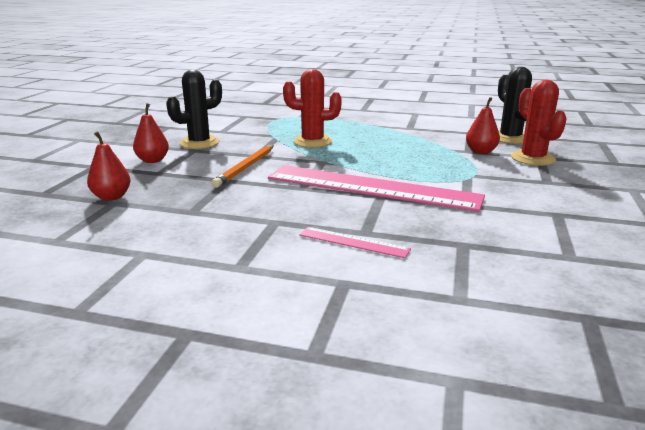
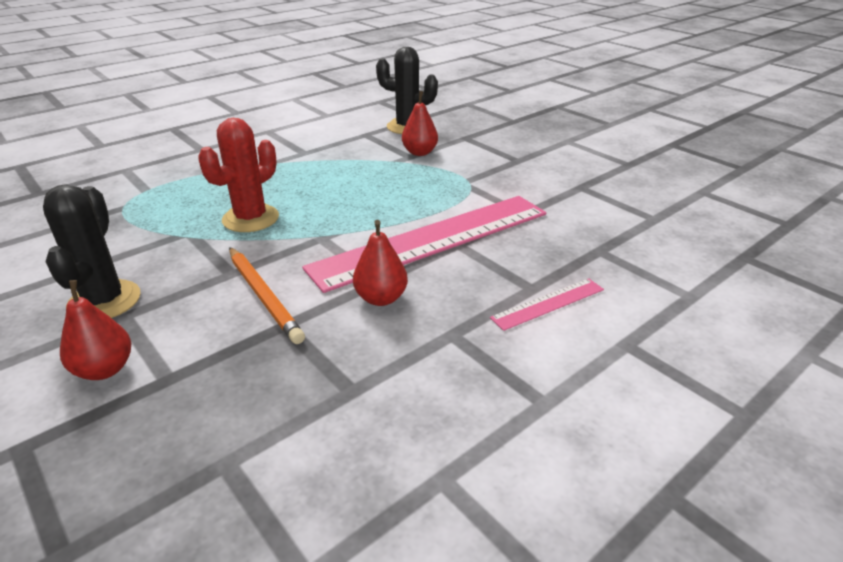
camera: 55 degrees left, 10 degrees up
(112, 197) = (201, 460): red pear -> red pear (381, 298)
(532, 158) = (465, 142): red cactus -> none

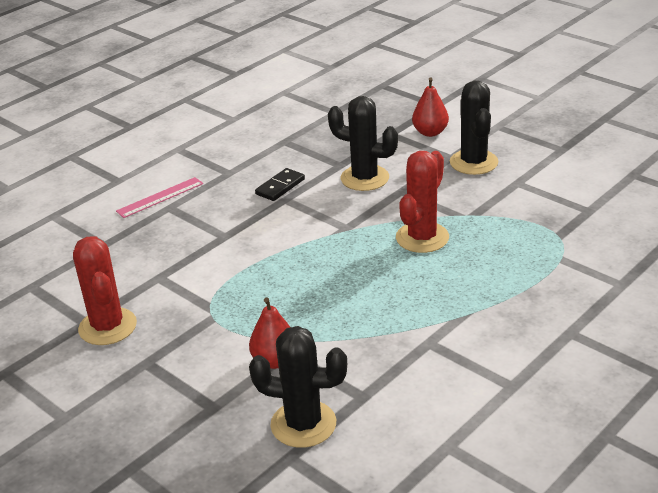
camera: 175 degrees right, 0 degrees up
(263, 296) = (364, 178): orange pencil -> black cactus
(381, 298) = (280, 187): red pear -> black domino
(433, 240) = (246, 236): pink ruler -> none
(558, 181) = (108, 327): none -> red cactus

